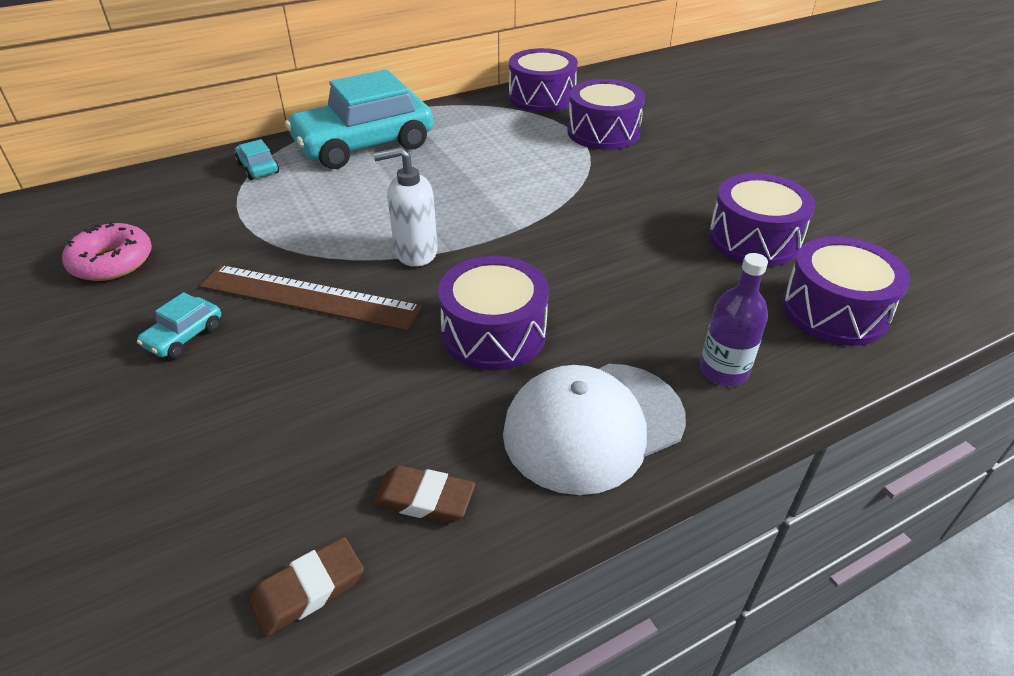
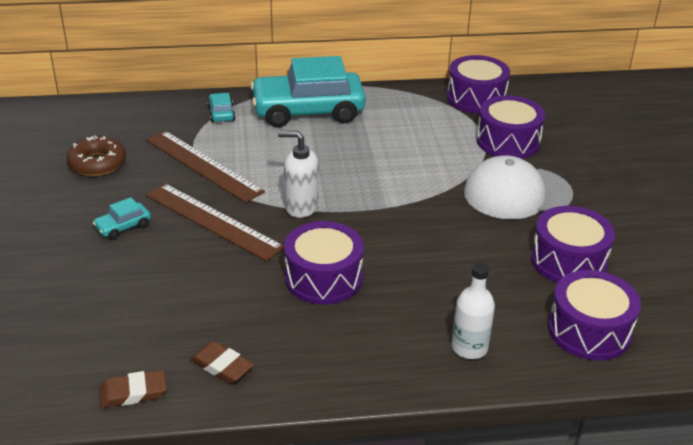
camera: 20 degrees right, 5 degrees down
(112, 262) = (97, 163): pink donut -> brown donut
(263, 232) = (203, 165): none -> brown ruler
(593, 426) = (353, 356): white cap -> white cap (517, 193)
(723, 371) = (469, 347): purple bottle -> white bottle

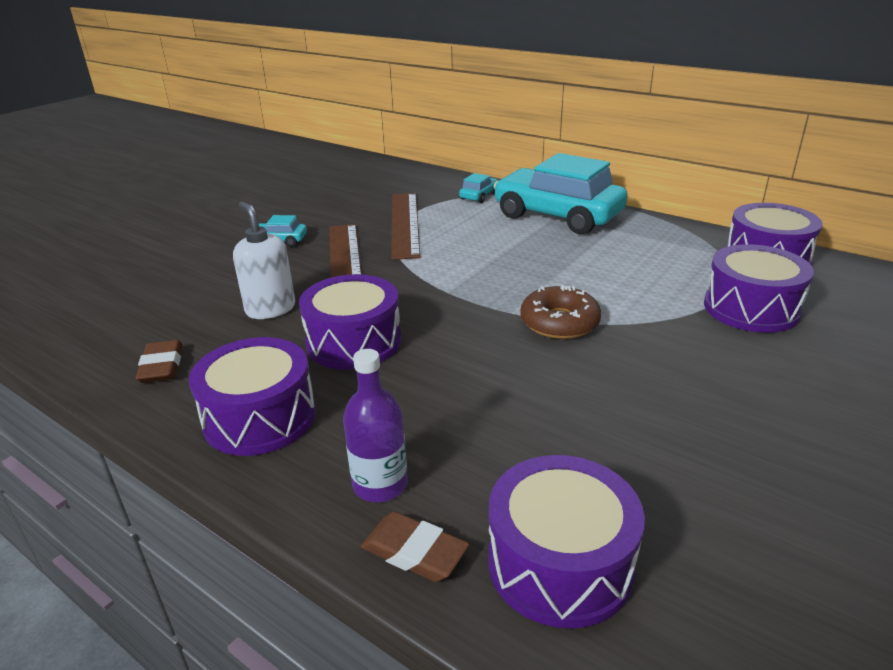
camera: 45 degrees right, 5 degrees down
(97, 163) = (335, 198): brown donut -> brown donut (559, 322)
(133, 392) = (80, 350): brown eraser -> brown eraser (414, 552)
(301, 207) = (431, 280): white soap dispenser -> white soap dispenser (270, 309)
(469, 347) = (380, 484): white bottle -> purple bottle
(517, 193) = (687, 361): white cap -> none
(568, 261) = (654, 463): purple drum -> purple drum (260, 417)

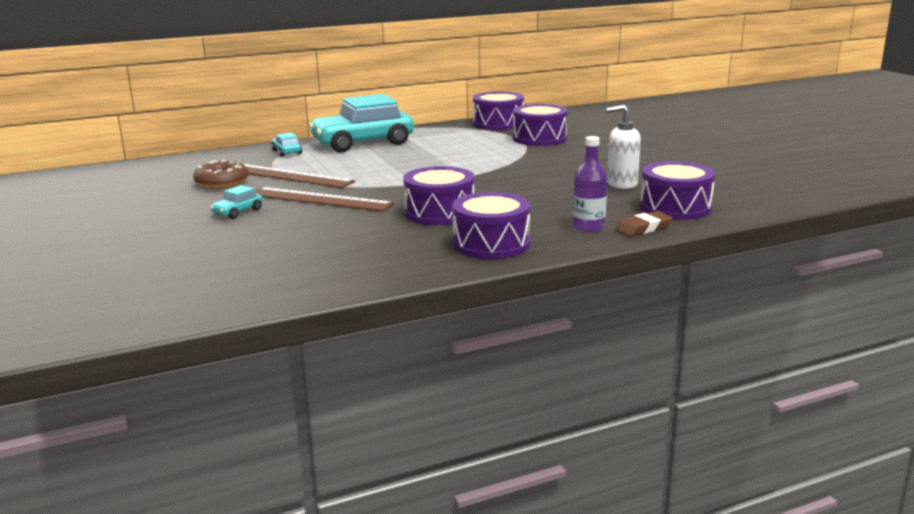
camera: 60 degrees left, 10 degrees down
(162, 366) = (384, 263): brown eraser -> none
(270, 309) = (354, 227): white soap dispenser -> white soap dispenser (621, 184)
(559, 322) = (494, 170): brown donut -> brown donut (222, 182)

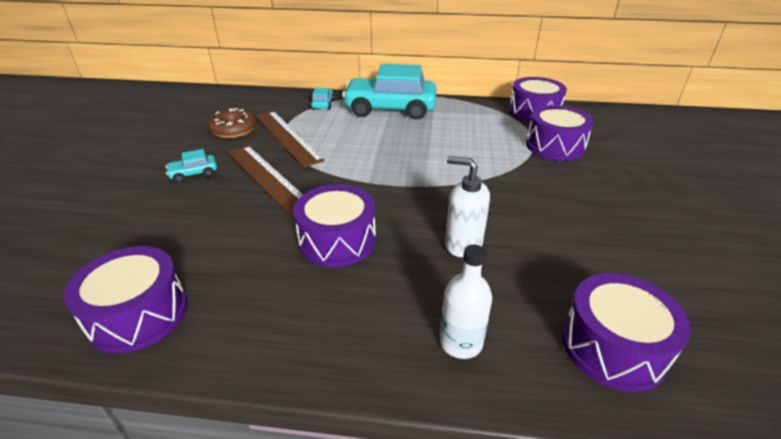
camera: 30 degrees right, 15 degrees up
(491, 244) = (322, 327): purple drum -> purple drum (138, 314)
(588, 227) = (461, 342): purple bottle -> white bottle
(621, 184) = (579, 261): white soap dispenser -> white soap dispenser (463, 244)
(643, 228) = (529, 381): brown eraser -> none

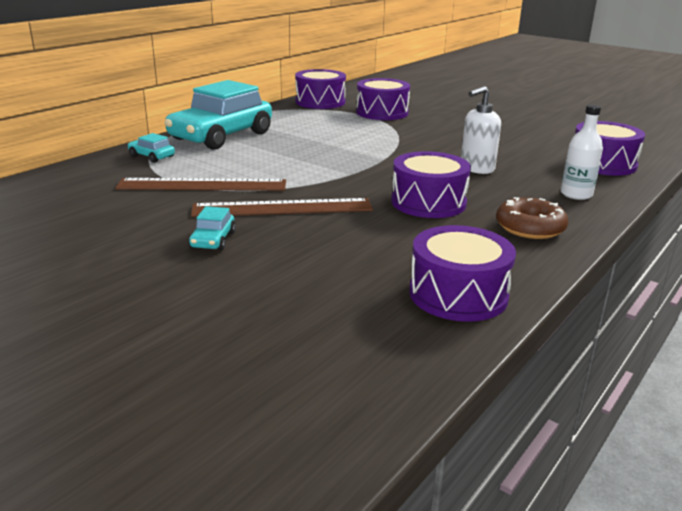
camera: 60 degrees left, 10 degrees down
(234, 130) = (132, 205): brown donut -> brown donut (530, 227)

